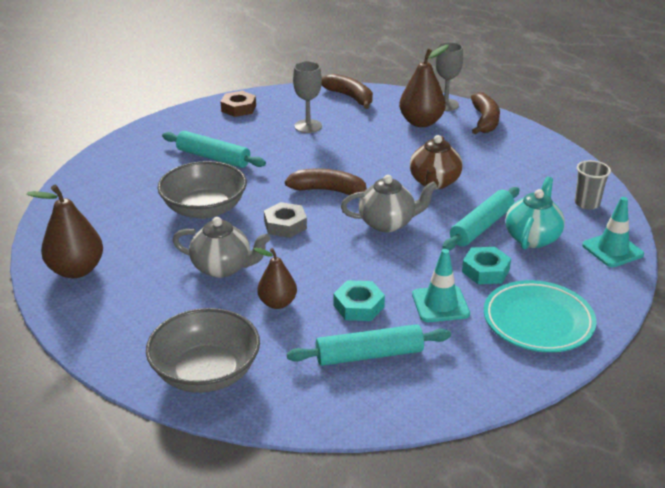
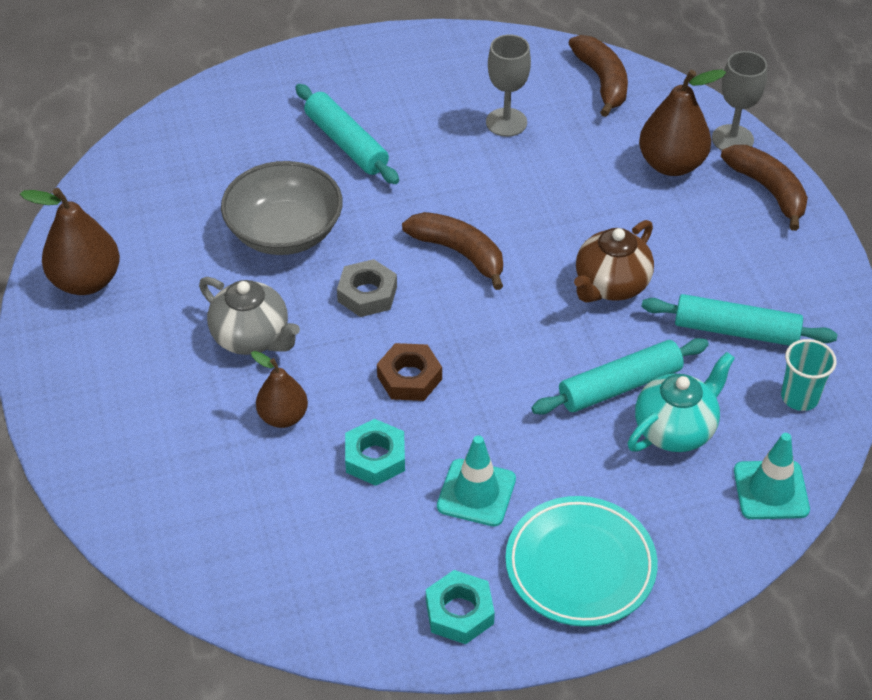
camera: 25 degrees right, 15 degrees up
(206, 372) = (146, 487): grey bowl -> none
(238, 108) = (433, 58): brown nut -> brown nut (409, 378)
(369, 355) = (341, 535): turquoise rolling pin -> turquoise rolling pin (736, 330)
(387, 223) = (499, 336): grey teapot -> none
(485, 121) = (768, 190): brown banana -> brown banana turned 60 degrees counterclockwise
(485, 271) = (571, 461): turquoise nut -> turquoise nut (459, 612)
(587, 203) = (799, 397): grey cup -> turquoise cup

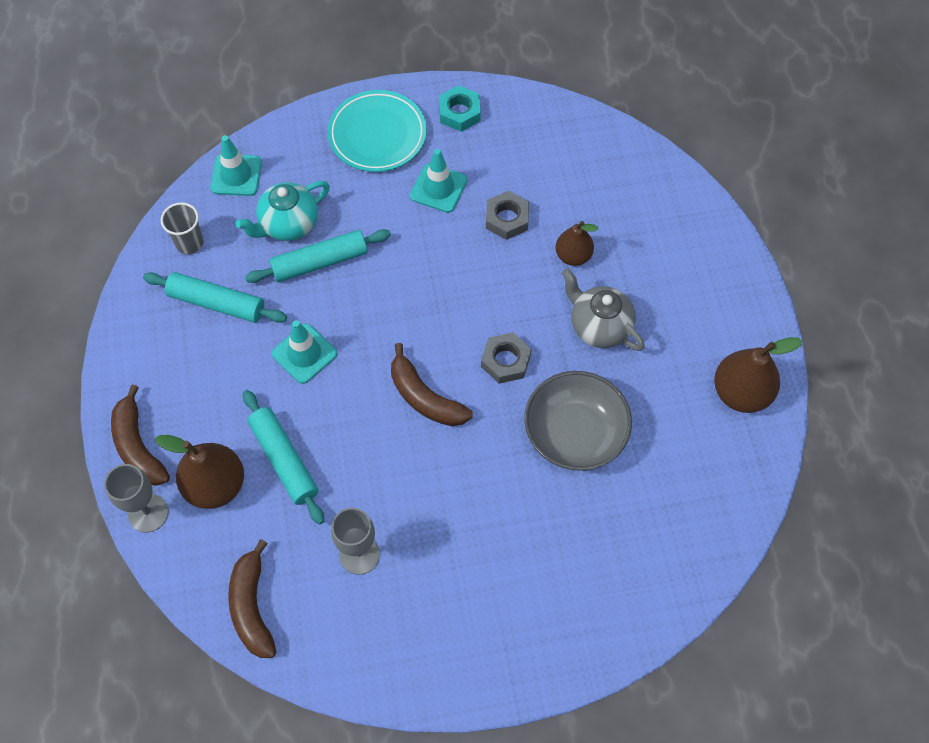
camera: 175 degrees left, 15 degrees up
(346, 143) = (517, 539): turquoise rolling pin -> turquoise rolling pin (284, 460)
(375, 458) = (507, 219): turquoise nut -> grey nut
(409, 378) = (477, 281): brown nut -> none
(611, 285) = (304, 354): brown teapot -> turquoise traffic cone
(799, 397) = (189, 243): turquoise cup -> grey cup

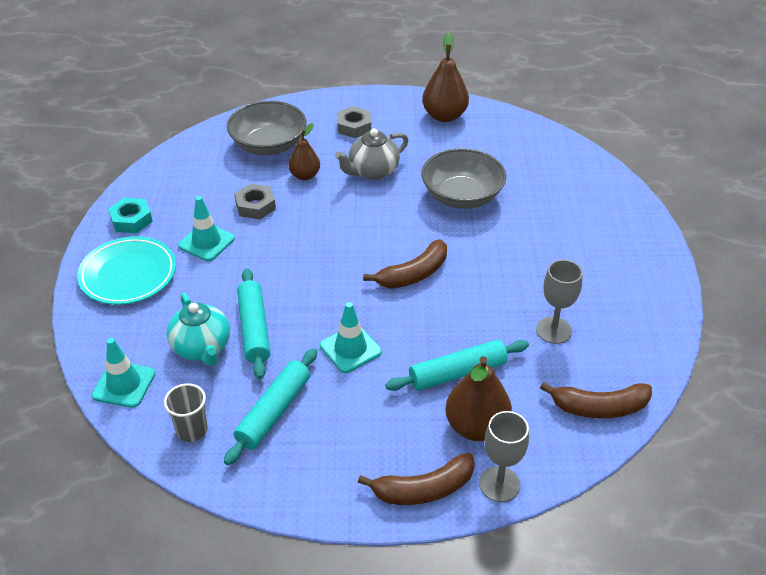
camera: 80 degrees left, 20 degrees down
(505, 361) = (390, 224): grey nut -> grey nut (354, 126)
(621, 206) = (269, 145): none -> grey bowl

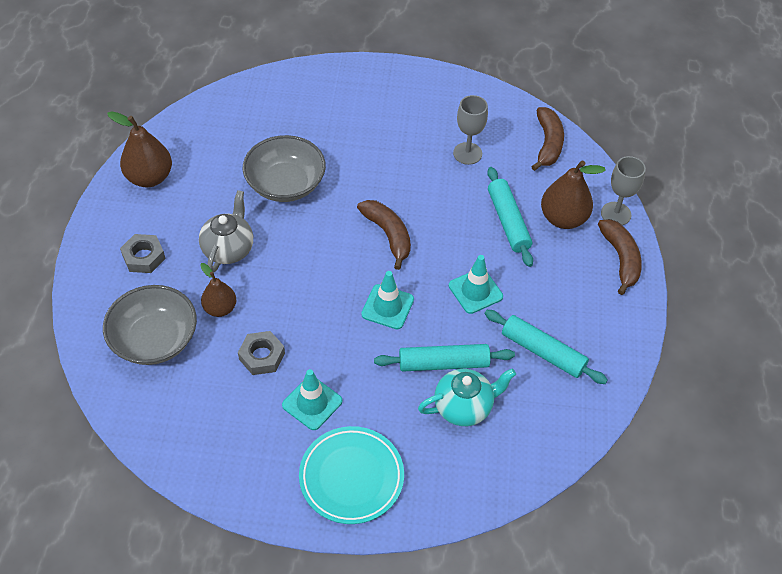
camera: 85 degrees left, 10 degrees up
(124, 384) = (505, 473): turquoise traffic cone -> turquoise traffic cone (387, 307)
(131, 220) = (259, 479): turquoise nut -> none
(192, 430) = (561, 414): grey cup -> none
(372, 171) = (228, 249): grey teapot -> grey teapot turned 135 degrees counterclockwise

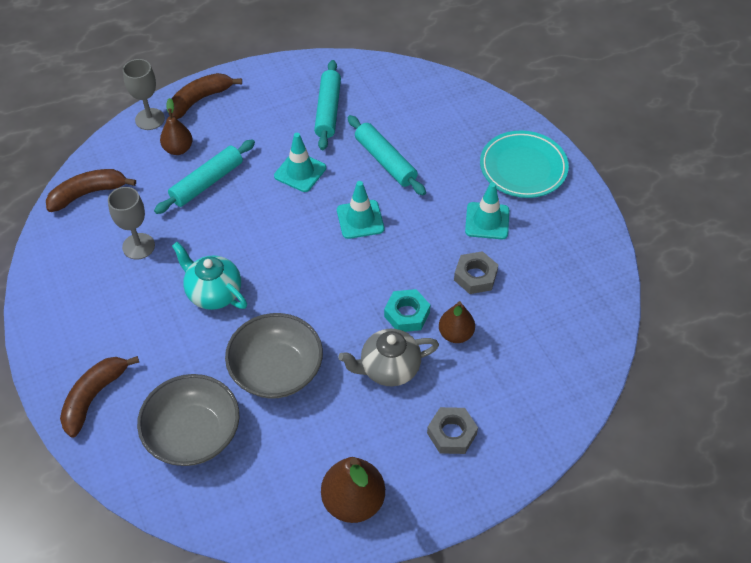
camera: 120 degrees left, 0 degrees up
(155, 339) = (525, 362): grey bowl -> grey bowl (193, 433)
(266, 287) = (406, 314): none -> turquoise nut
(388, 235) = (282, 257): brown banana -> brown banana (94, 397)
(464, 407) = (413, 133): turquoise teapot -> turquoise teapot (213, 293)
(563, 218) = (178, 149): brown pear -> brown pear, size x0.64

